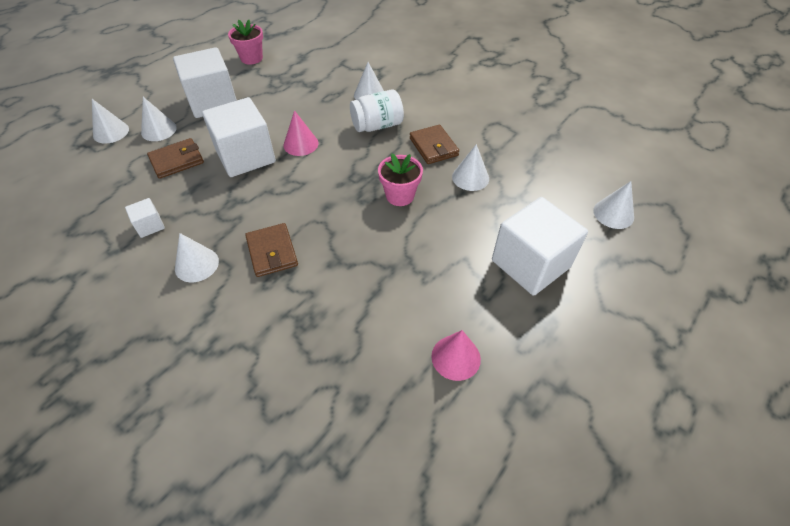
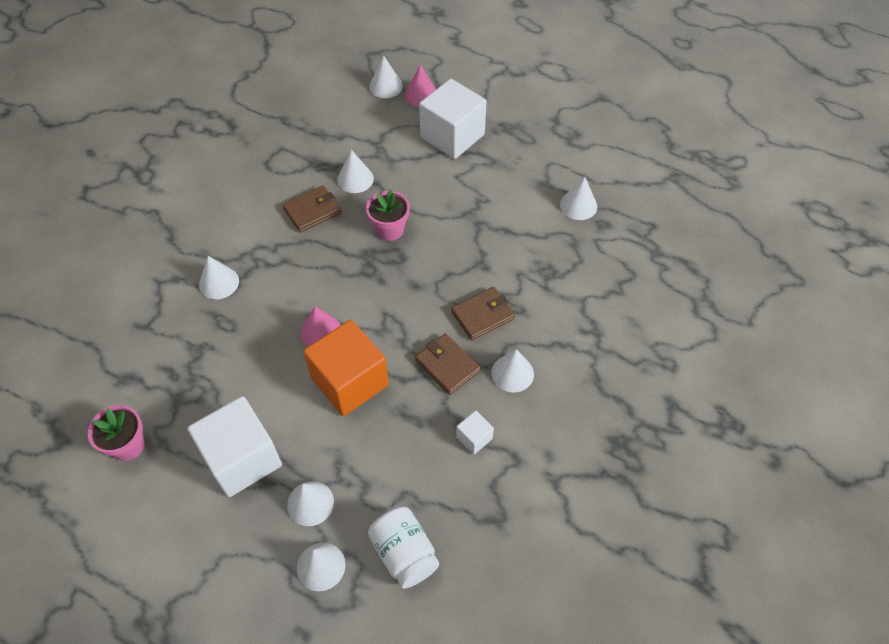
camera: 100 degrees left, 5 degrees up
(177, 161) = (367, 454): brown wallet -> brown wallet (447, 365)
(245, 156) = (350, 381): white cube -> orange cube
(377, 126) = (280, 265): white jar -> white jar (404, 553)
(398, 380) = (578, 205): none -> white cone
(456, 357) = (550, 175): pink cone -> pink cone (421, 95)

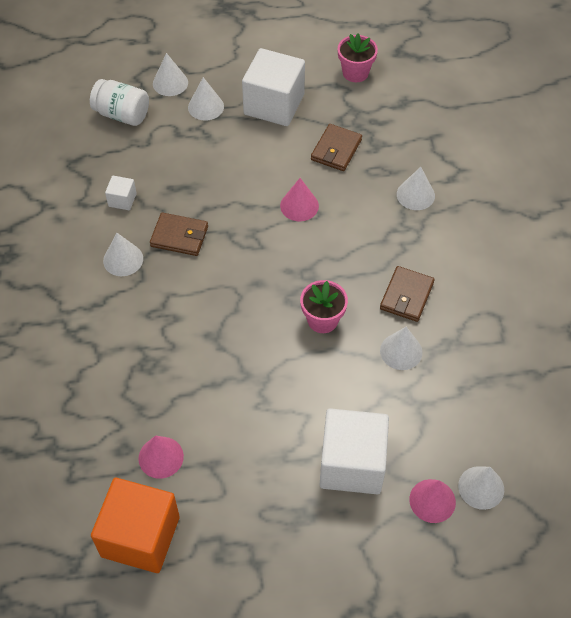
camera: 145 degrees right, 0 degrees up
(350, 381) = (245, 185): orange cube -> orange cube (140, 536)
(482, 315) = (179, 291): brown wallet -> brown wallet (336, 150)
(578, 205) = (161, 457): white cone -> pink cone

